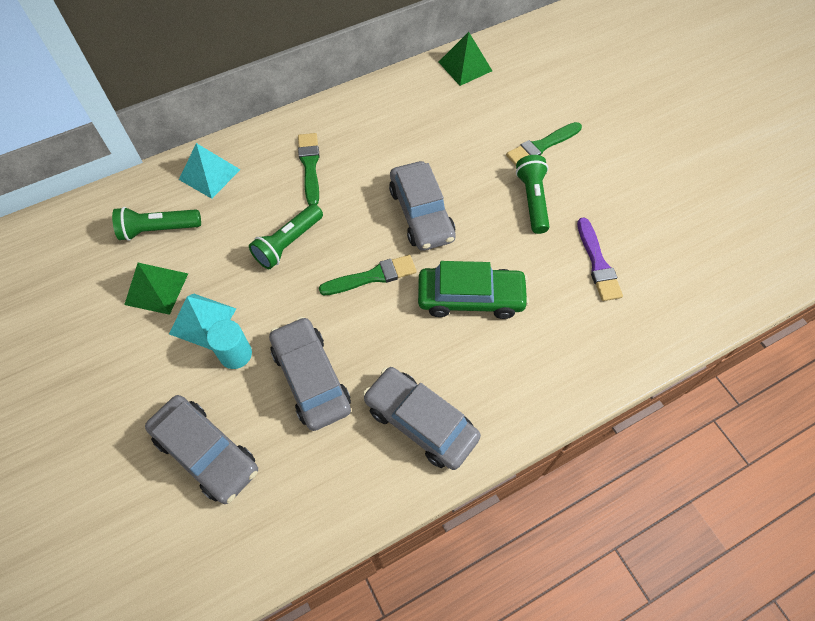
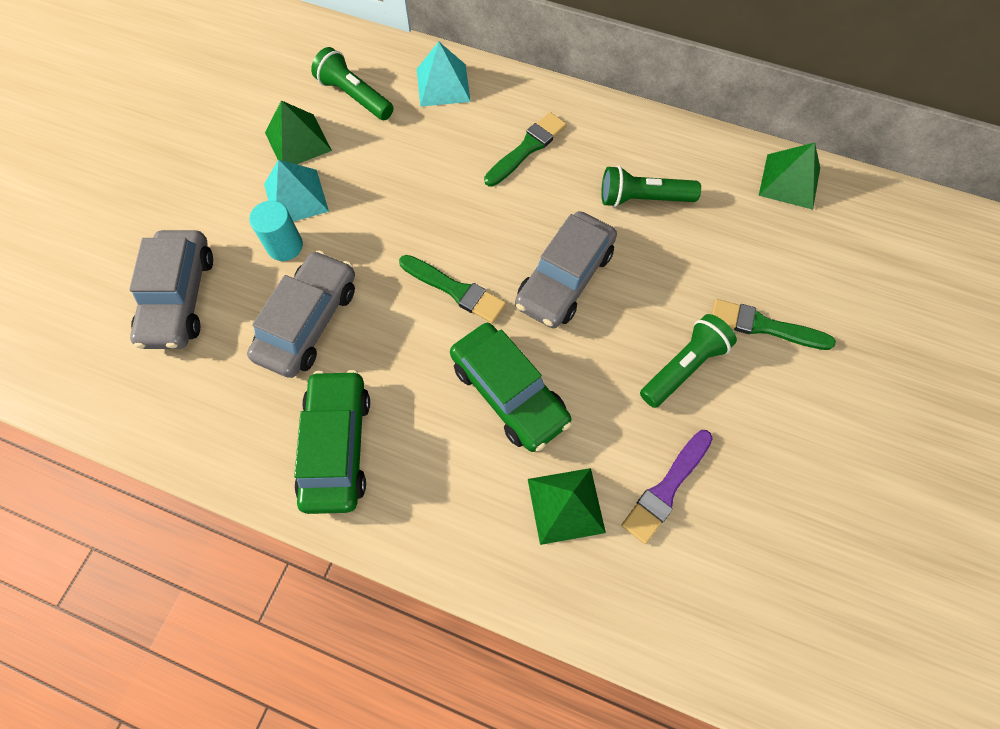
camera: 50 degrees right, 5 degrees up
(288, 243) = (428, 197): green flashlight -> green flashlight (643, 198)
(420, 422) = (337, 446): grey car -> green car
(567, 320) = (566, 505): none -> green pyramid

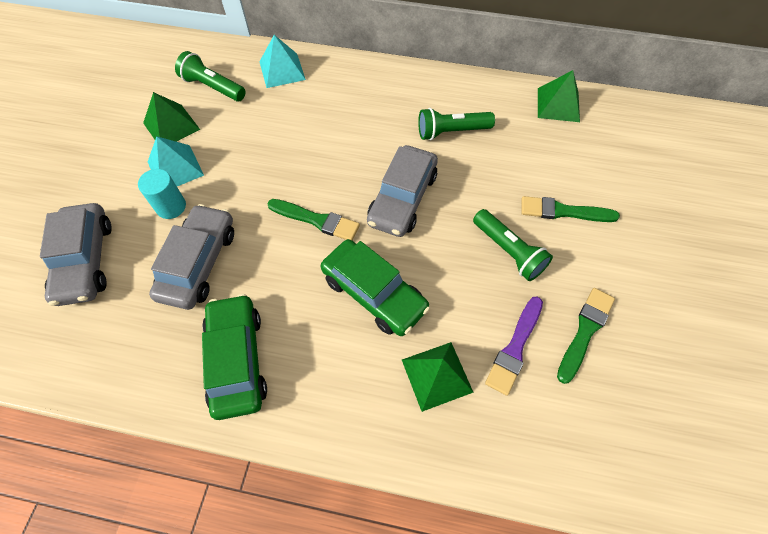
camera: 10 degrees left, 5 degrees down
(527, 148) = (355, 107): green brush -> green brush (585, 331)
(683, 367) = (508, 251): green flashlight -> green flashlight turned 105 degrees clockwise

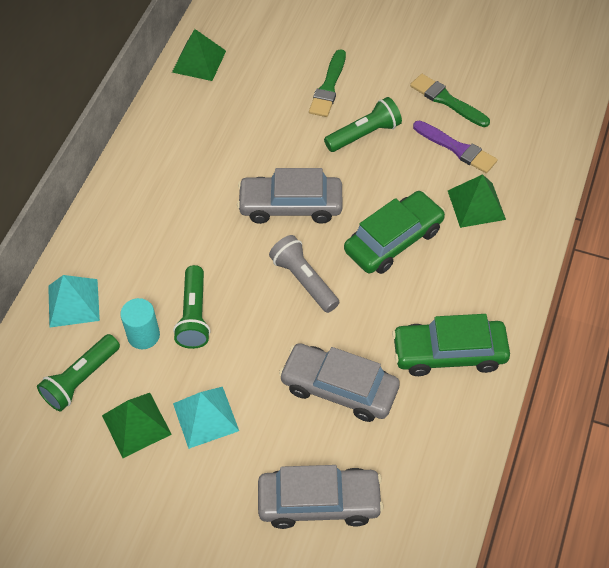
camera: 80 degrees left, 5 degrees down
(171, 207) = (261, 418): turquoise cylinder -> turquoise cylinder (143, 335)
(316, 220) = (304, 280): green brush -> grey flashlight
(402, 198) = (291, 205): grey car -> grey car turned 150 degrees clockwise
(451, 131) = (213, 153): green flashlight -> green flashlight (194, 315)

